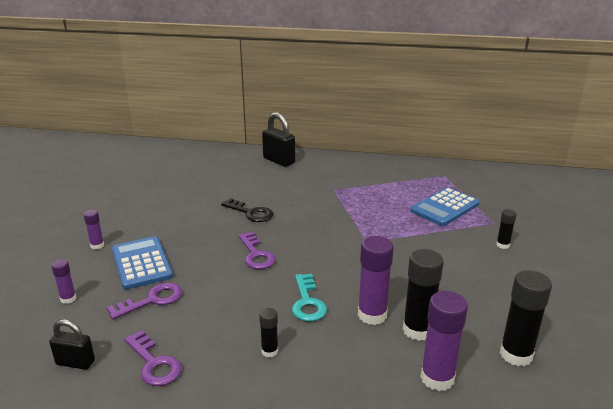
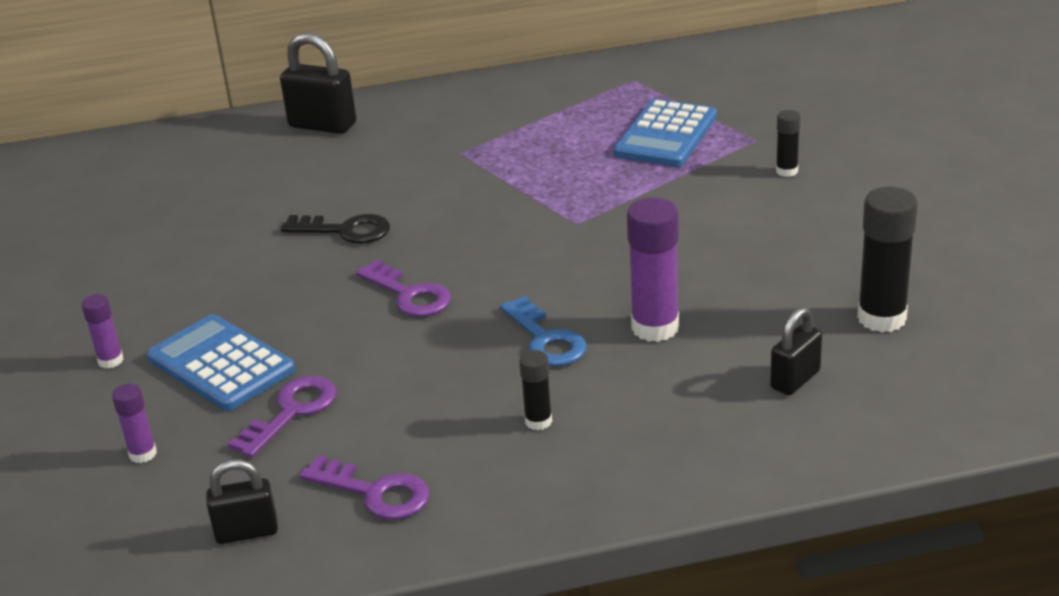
camera: 20 degrees left, 5 degrees up
(307, 302) = (546, 339): turquoise key -> blue key
(417, 330) = (733, 328): black glue stick -> none
(437, 378) = (795, 380): purple glue stick -> black padlock

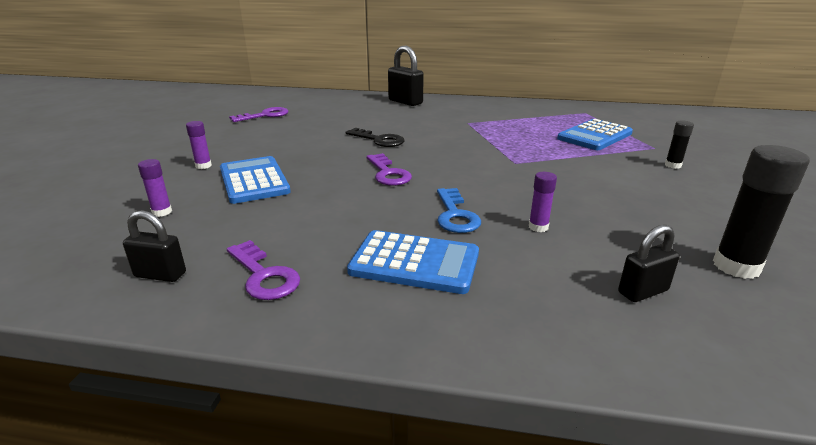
camera: 20 degrees right, 5 degrees down
(291, 412) = (264, 213): purple key -> purple key (264, 115)
(538, 421) = (414, 263): black glue stick -> blue calculator
(655, 327) = (538, 227): purple glue stick -> purple glue stick, size x0.53

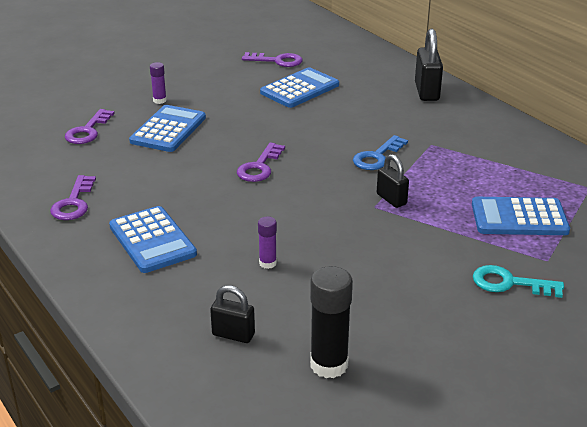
camera: 45 degrees right, 5 degrees up
(160, 275) = (35, 175): black padlock -> black padlock (391, 199)
(162, 212) = (88, 131): purple glue stick -> purple key
(317, 124) = (300, 89): none -> blue calculator
(379, 140) = (315, 130): black key -> none
(455, 215) = (236, 224): blue key -> blue key (377, 157)
(673, 165) = (510, 283): black glue stick -> turquoise key

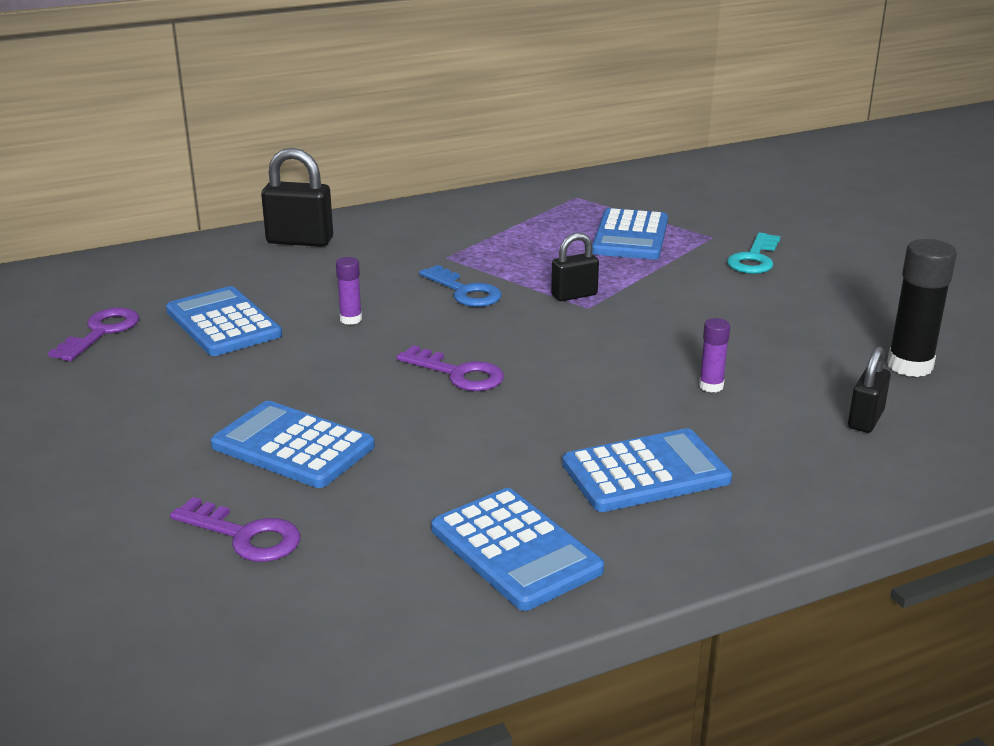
camera: 80 degrees left, 5 degrees down
(74, 203) = (515, 550): purple key -> blue calculator
(159, 100) = (170, 451): purple glue stick -> purple glue stick (351, 319)

